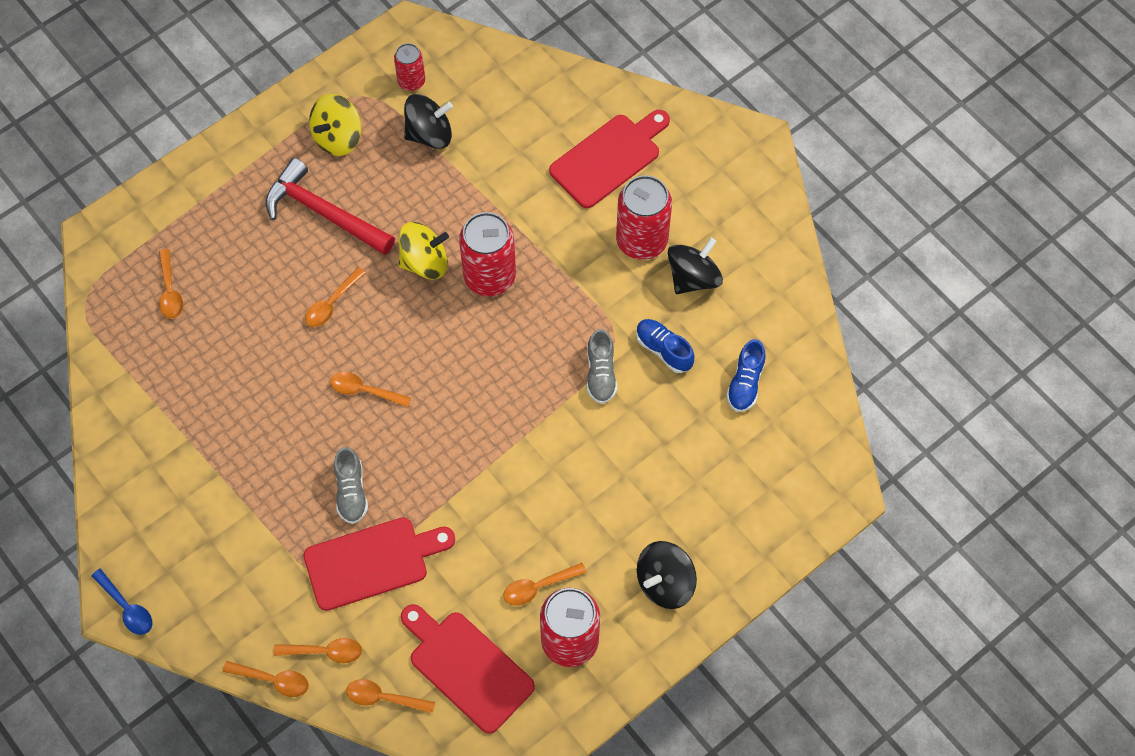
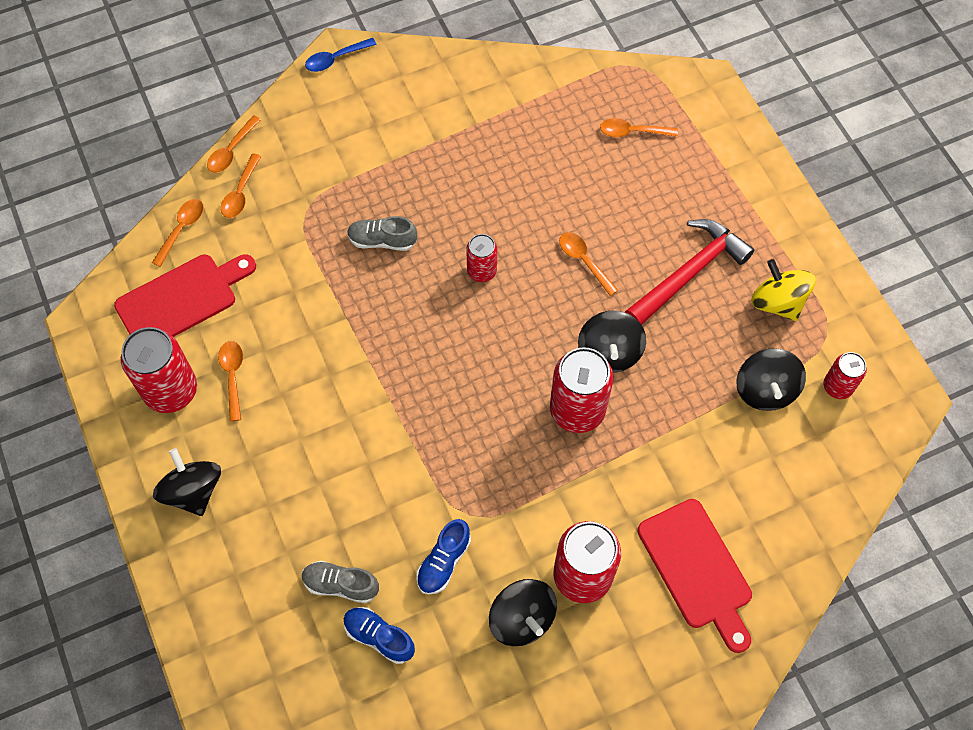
camera: 105 degrees right, 0 degrees up
(364, 390) = (482, 271): orange spoon -> red can
(372, 562) = (308, 244): red cutting board -> none
(425, 262) = (609, 353): yellow spinning top -> black spinning top
(600, 374) = (435, 490): grey shoe -> grey shoe (341, 585)
(663, 350) = (443, 562): blue shoe -> blue shoe turned 150 degrees clockwise

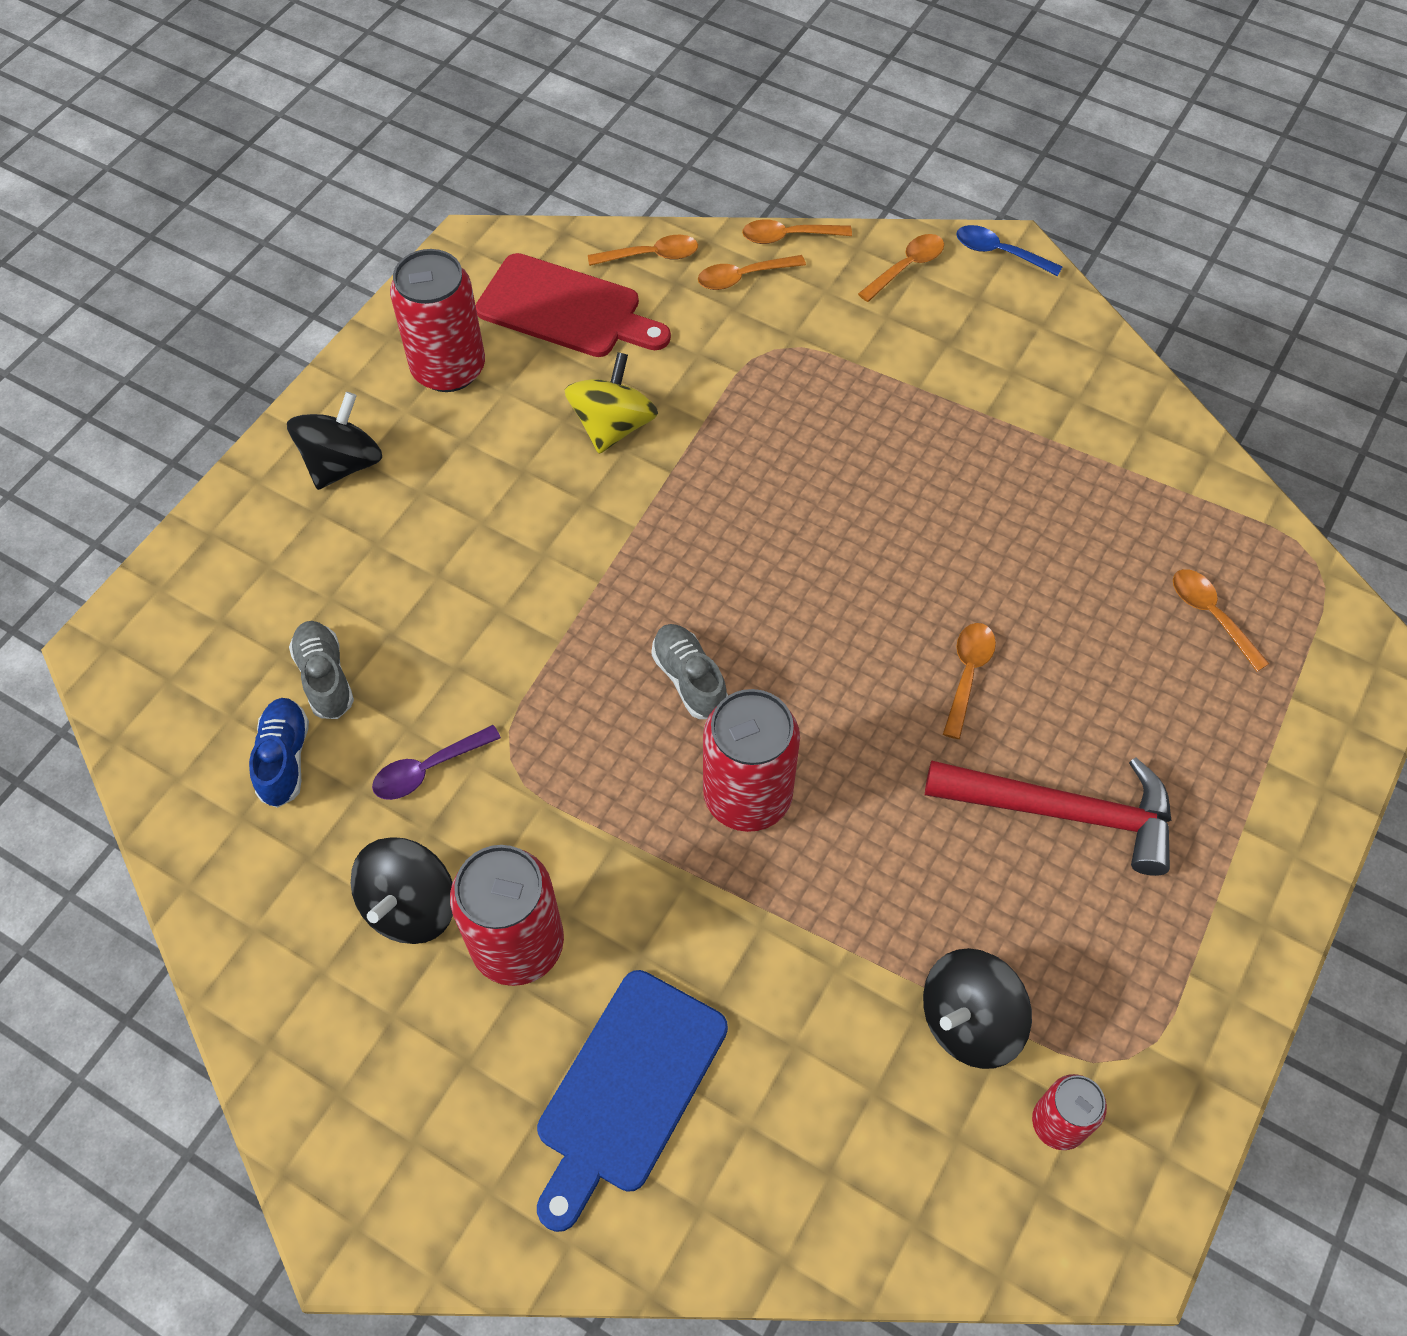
camera: 55 degrees right, 5 degrees down
(233, 376) = (509, 412): orange spoon -> orange spoon (906, 267)
(382, 241) = (802, 444): grey shoe -> grey shoe (689, 679)
(443, 562) = (428, 769): blue shoe -> purple spoon
(482, 271) = (852, 570): red can -> none
(609, 353) = (860, 785): black spinning top -> none
(697, 569) = (627, 1089): red cutting board -> blue cutting board
(777, 302) = (1121, 956): yellow spinning top -> yellow spinning top (613, 426)

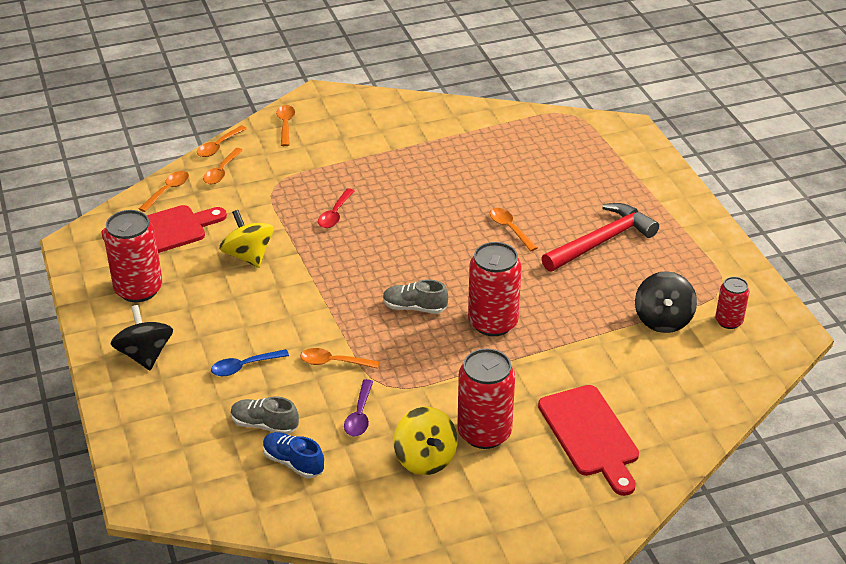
camera: 50 degrees left, 20 degrees down
(410, 906) = (425, 459): black spinning top -> yellow spinning top
(627, 1089) = (590, 435): blue cutting board -> red cutting board
(785, 453) = (335, 214): none -> red spoon
(999, 252) = (315, 97): blue spoon -> blue spoon (244, 367)
(1211, 615) = (560, 152): orange spoon -> orange spoon (333, 362)

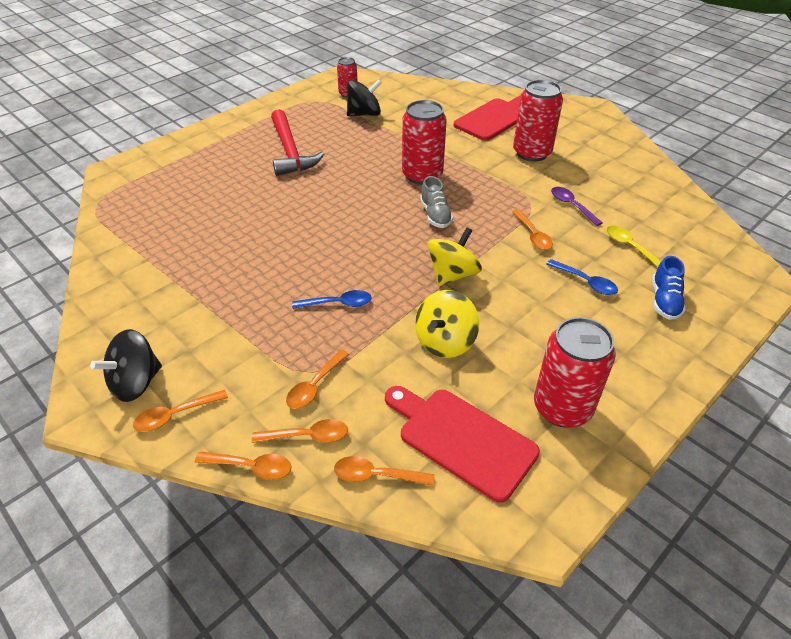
camera: 115 degrees left, 5 degrees up
(145, 355) = (637, 354): black spinning top -> black spinning top (136, 383)
(264, 425) = (629, 246): grey shoe -> yellow spoon
(293, 462) = (645, 220): blue shoe -> blue shoe (664, 301)
(335, 214) = (338, 303): red spoon -> blue spoon
(359, 415) = (571, 206): purple spoon -> purple spoon turned 105 degrees counterclockwise
(425, 459) = (578, 168): yellow spinning top -> yellow spinning top (452, 274)
(510, 229) = (299, 195): orange spoon -> orange spoon (314, 386)
(601, 241) = (290, 151): red hammer -> red hammer turned 135 degrees counterclockwise

